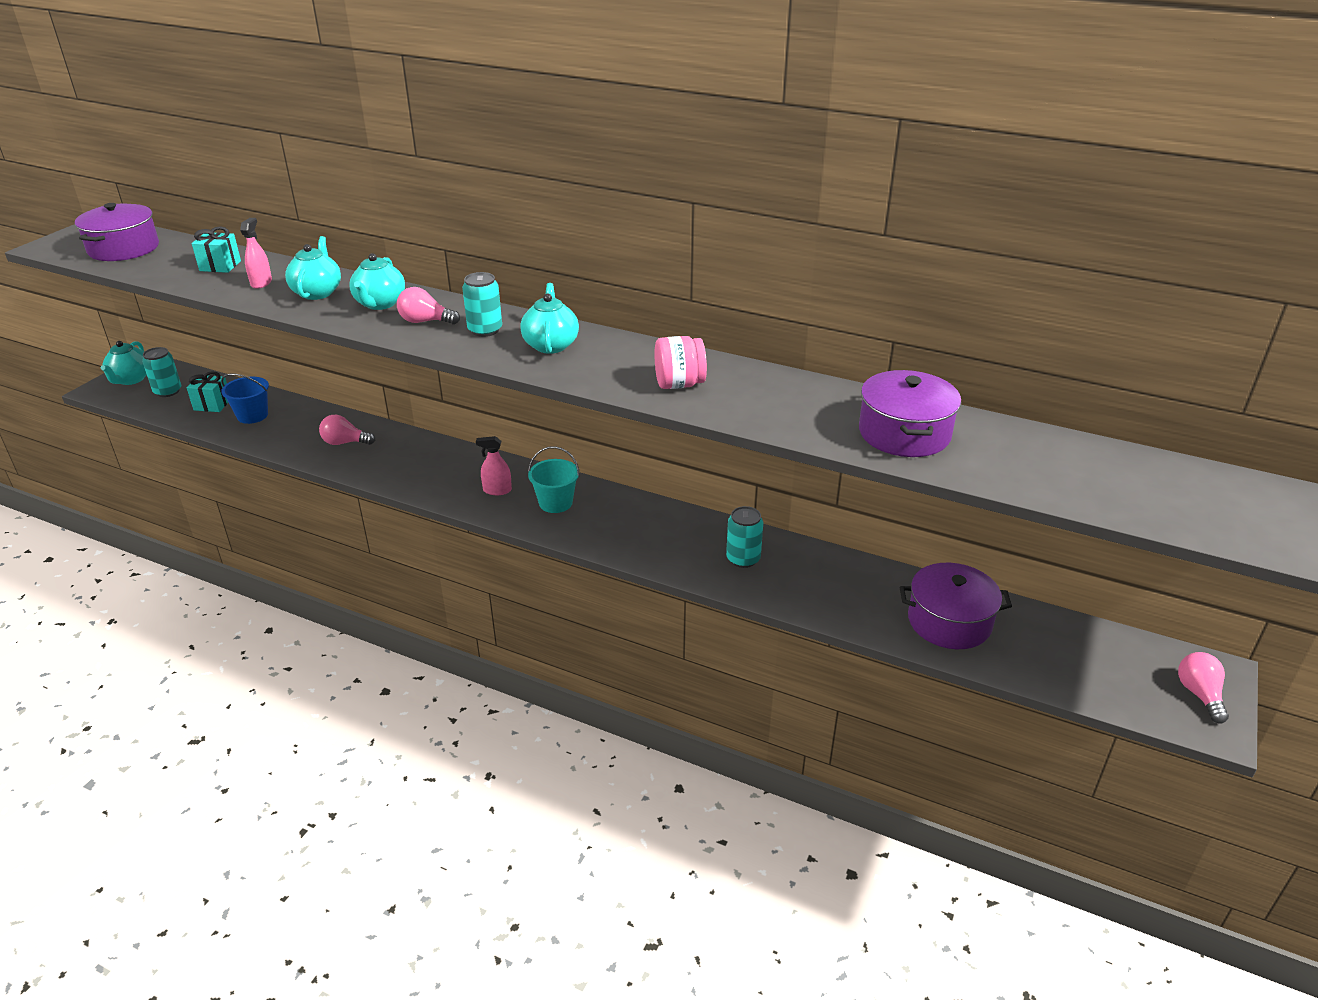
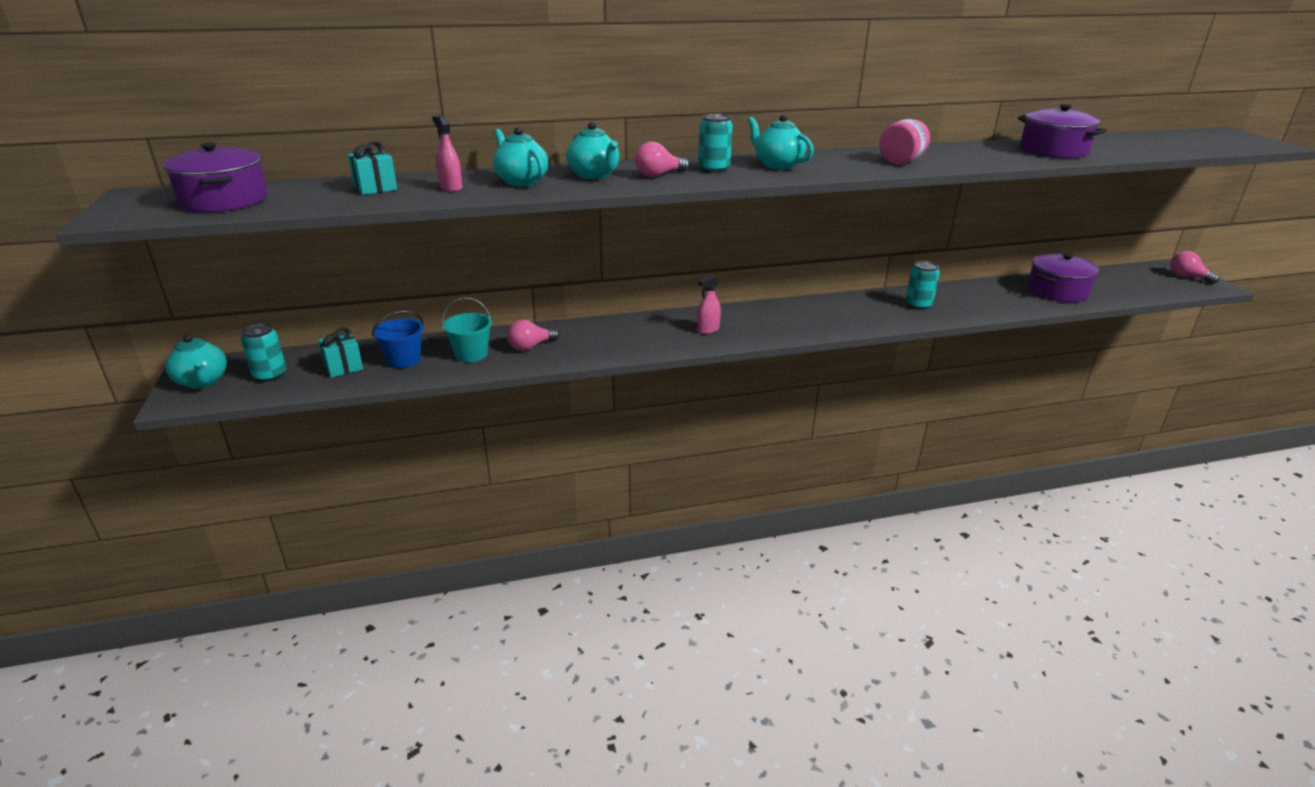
camera: 40 degrees left, 5 degrees down
(555, 503) = (759, 321): turquoise bucket -> turquoise bucket (471, 354)

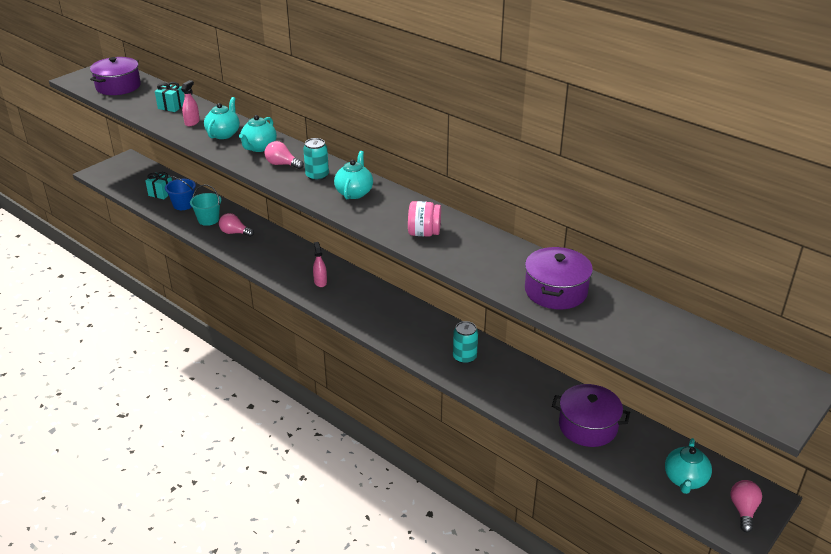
camera: 55 degrees right, 5 degrees up
(202, 381) = (116, 168): turquoise teapot -> turquoise teapot (685, 480)
(270, 375) = (136, 180): turquoise can -> none
(708, 329) = (320, 282): pink spray bottle -> pink spray bottle turned 60 degrees clockwise

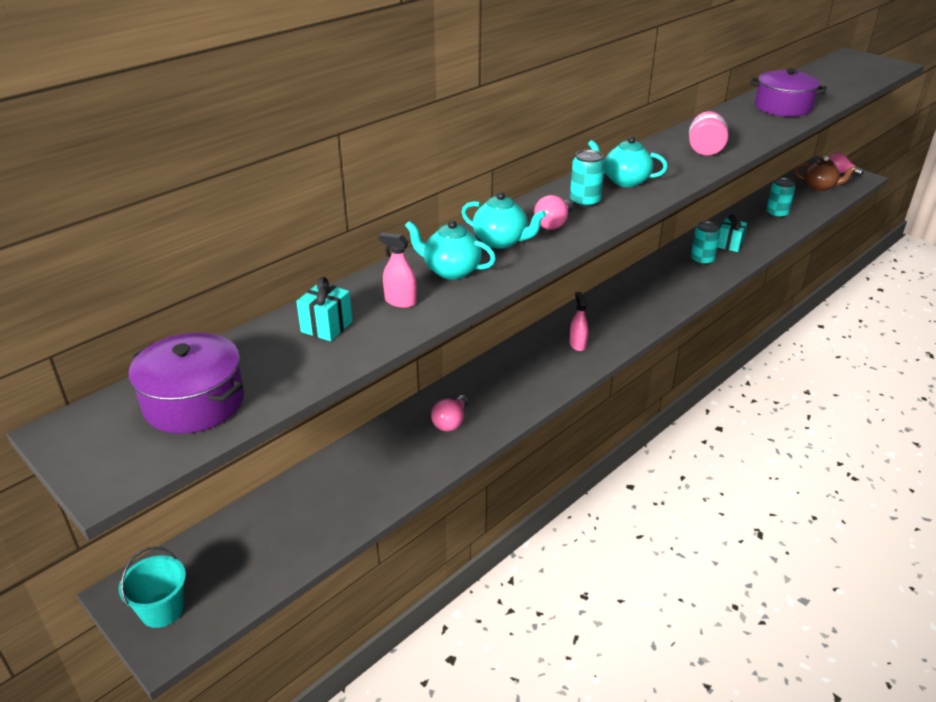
camera: 85 degrees left, 0 degrees up
(161, 193) = (298, 522): turquoise gift -> turquoise gift (729, 244)
(183, 205) = (349, 487): blue bucket -> none
(208, 220) = (406, 453): turquoise bucket -> turquoise bucket (162, 610)
(320, 282) = (577, 344): pink spray bottle -> pink spray bottle turned 90 degrees clockwise
(587, 426) = (776, 214): purple pot -> turquoise can
(685, 480) = (819, 187): turquoise teapot -> brown teapot

